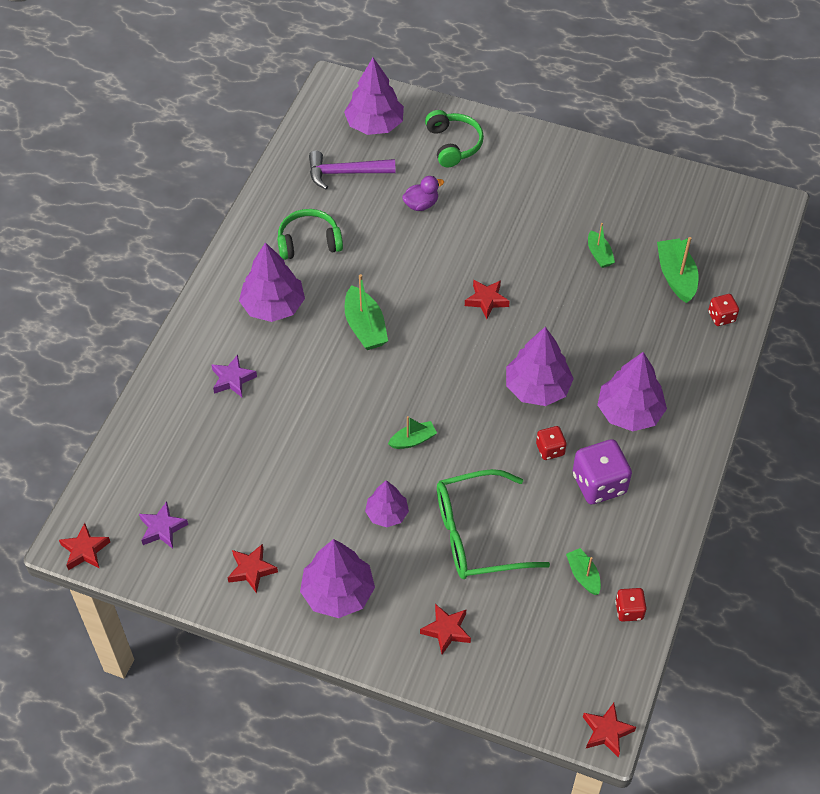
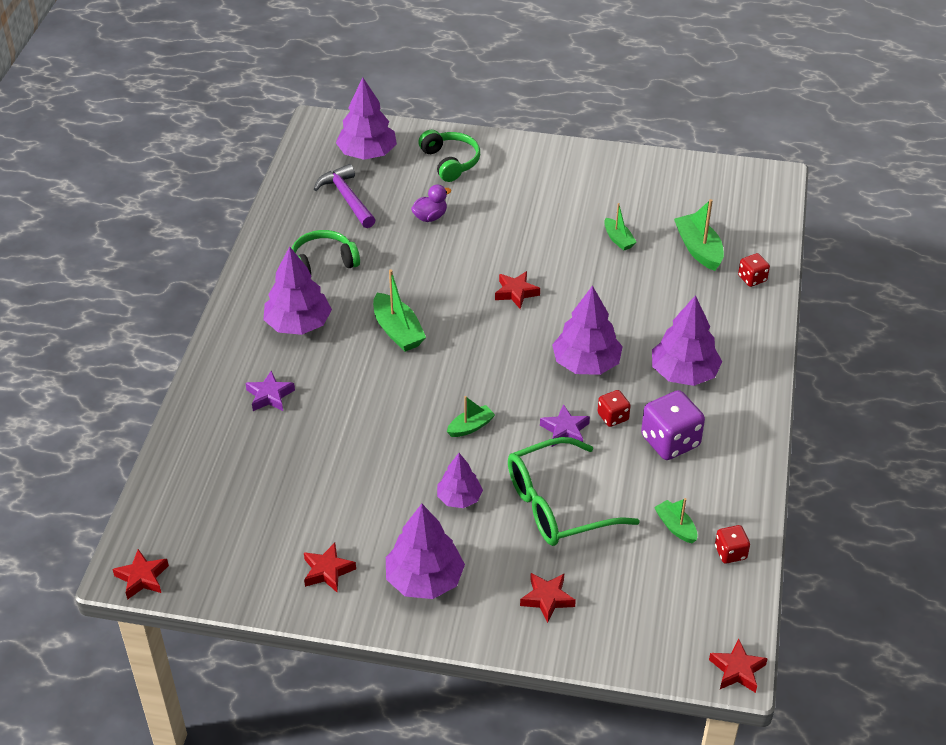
camera: 10 degrees left, 10 degrees down
(162, 528) = (223, 545): purple star -> purple star (565, 430)
(345, 173) = (347, 198): purple hammer -> purple hammer turned 75 degrees clockwise

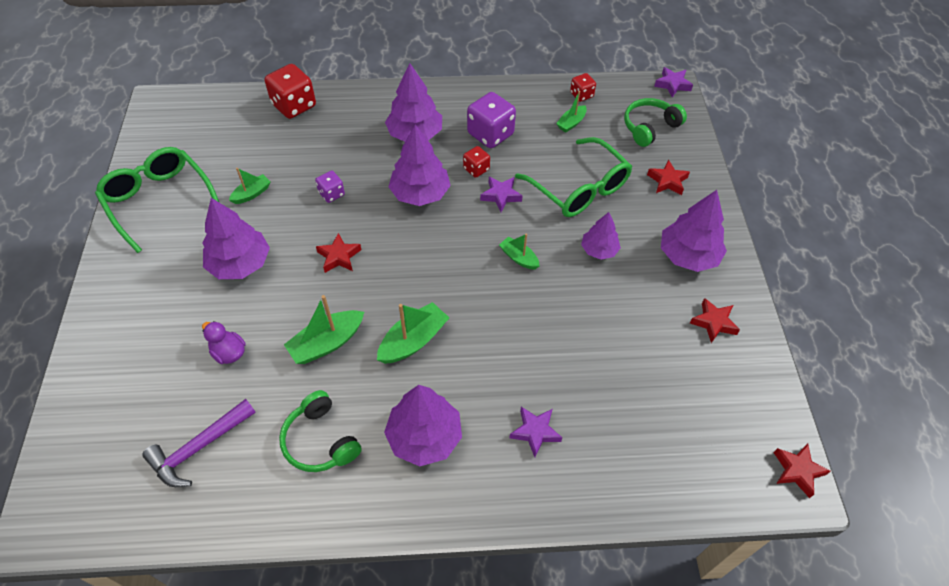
camera: 105 degrees left, 10 degrees up
(367, 153) = (107, 448): purple tree -> purple tree (240, 264)
(450, 162) = (127, 354): green headphones -> green headphones (649, 127)
(603, 295) = (331, 194): none -> purple dice
(624, 179) = (159, 201): none -> green glasses
(698, 249) = (260, 140): green boat -> green boat (327, 343)
(737, 670) = (672, 85): red star -> purple star
(752, 278) = (294, 105): red dice -> red dice, size x1.84

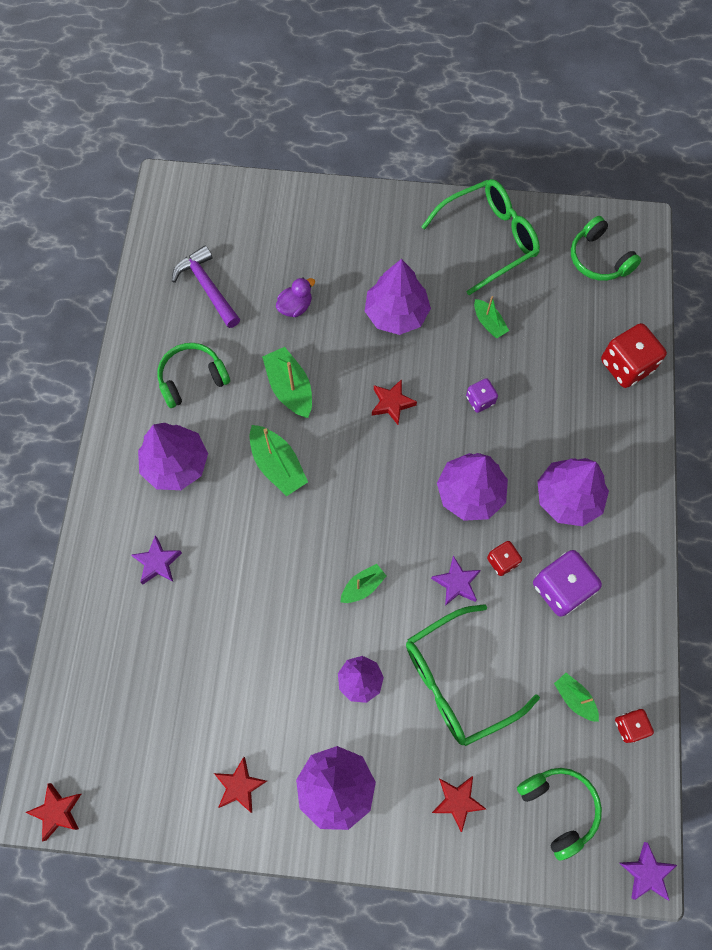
camera: 100 degrees right, 15 degrees up
(188, 126) = (598, 259): none -> green headphones

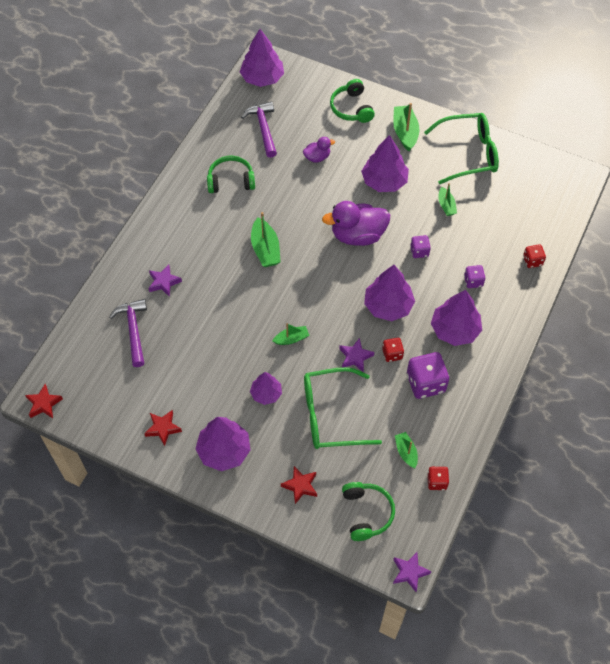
camera: 20 degrees right, 10 degrees down
(143, 651) = (133, 330): none -> purple hammer
(176, 464) = (199, 228): purple tree -> purple tree (262, 78)
(290, 388) = (293, 205): green boat -> green boat (405, 132)
(392, 403) = (358, 235): red star -> purple duck
(564, 420) = (473, 281): none -> purple dice
(598, 259) = (542, 188): green headphones -> green headphones (351, 108)
(626, 365) = (532, 261): red dice -> red dice, size x0.54

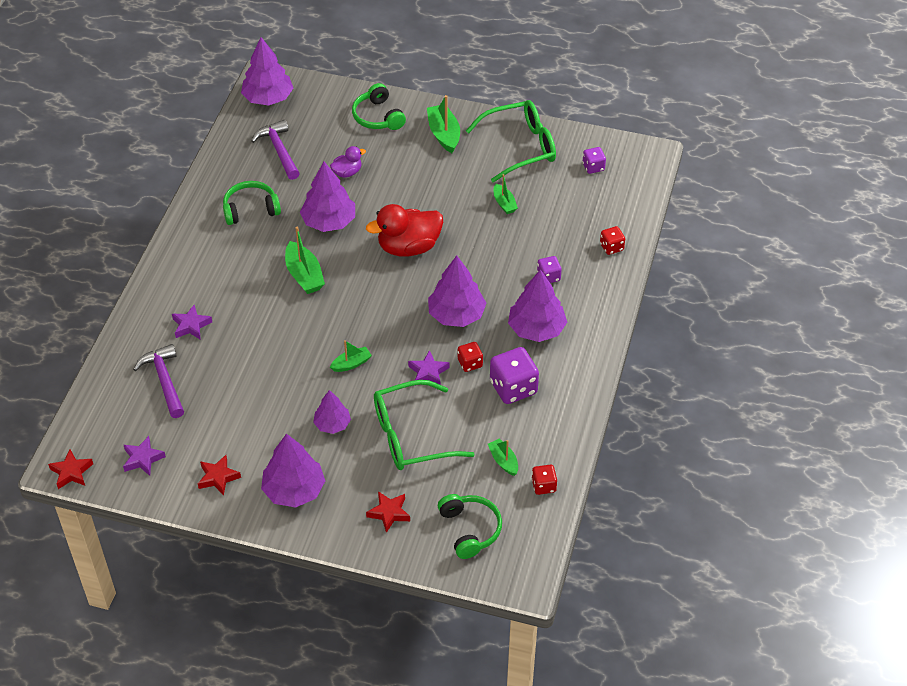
camera: 10 degrees left, 10 degrees down
(358, 235) = (408, 247): purple duck -> red duck
(384, 181) = (429, 187): purple tree -> purple tree (329, 221)
(409, 572) = (529, 582): purple star -> purple star (143, 459)
(419, 251) = (482, 254): purple dice -> purple dice (593, 167)

